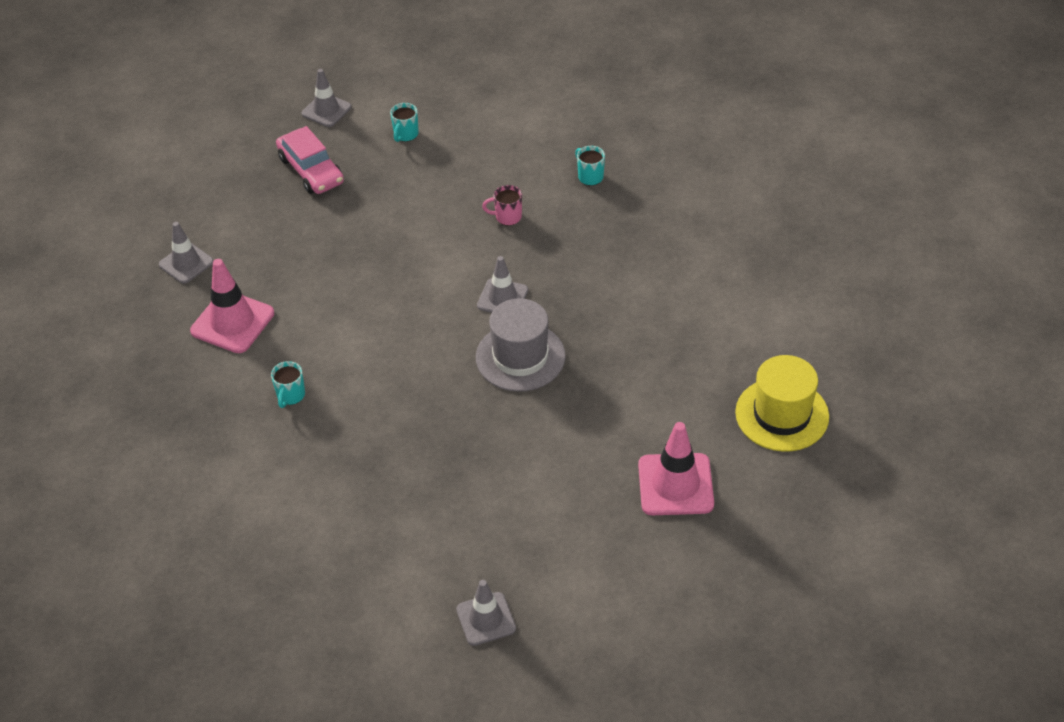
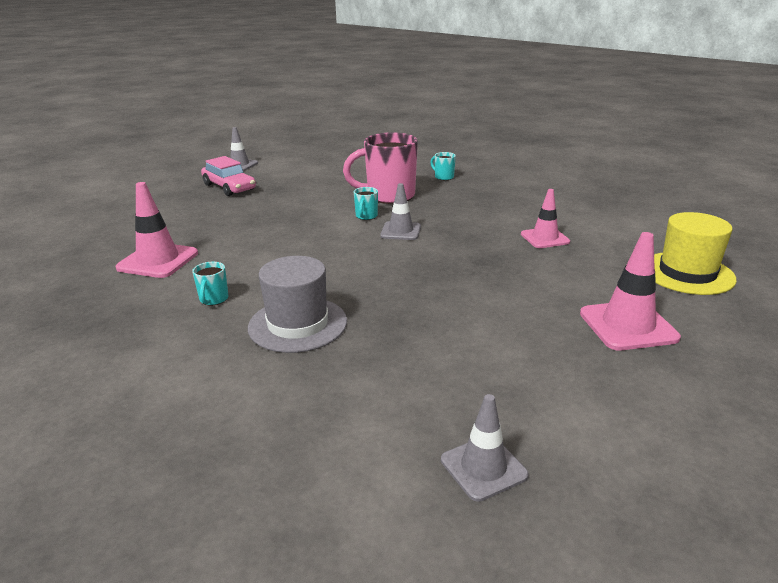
camera: 10 degrees left, 20 degrees down
(186, 263) = (119, 233): grey traffic cone -> none
(405, 134) = (300, 170): turquoise mug -> turquoise mug (366, 216)
(507, 217) = (389, 196): pink mug -> pink mug, size x2.31
(520, 357) = (430, 260): grey hat -> grey hat (298, 324)
(661, 332) = (545, 238): none -> pink traffic cone

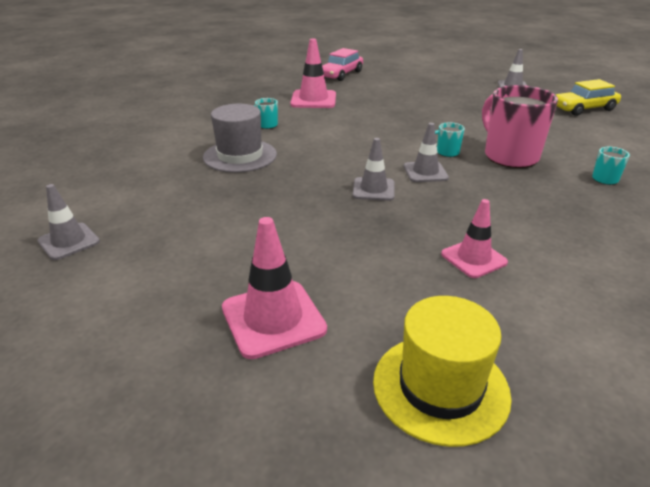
camera: 75 degrees right, 5 degrees up
(229, 187) = (458, 93): pink car -> pink car (341, 74)
(317, 155) = (583, 109): none -> yellow car
(423, 258) = (373, 189): none -> grey traffic cone

